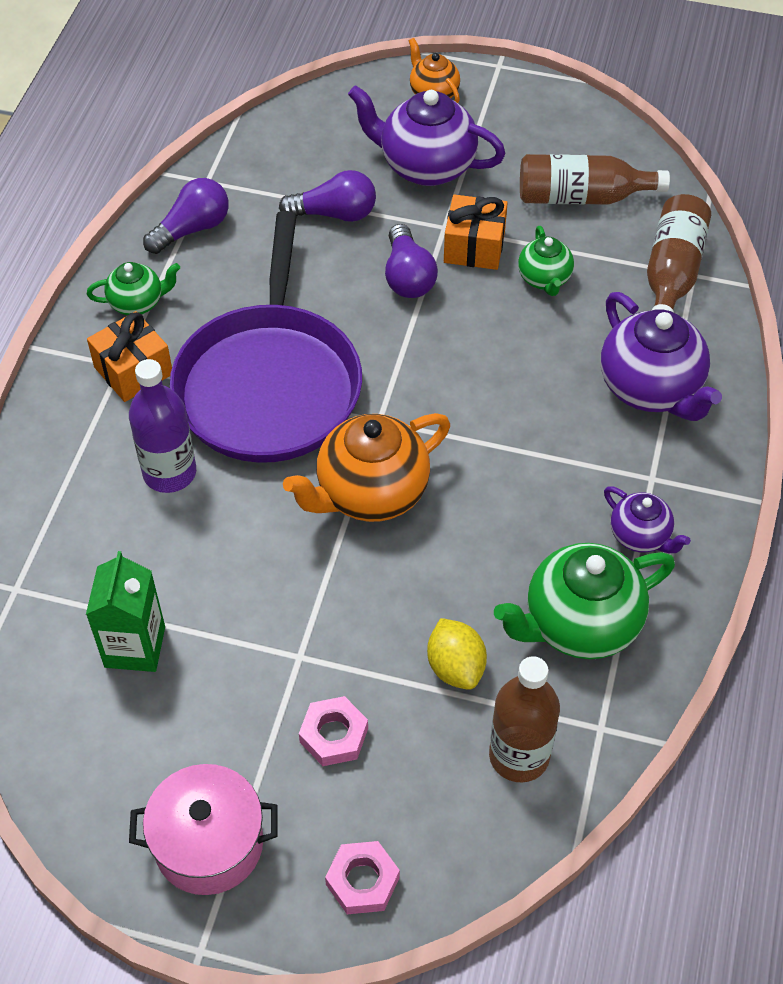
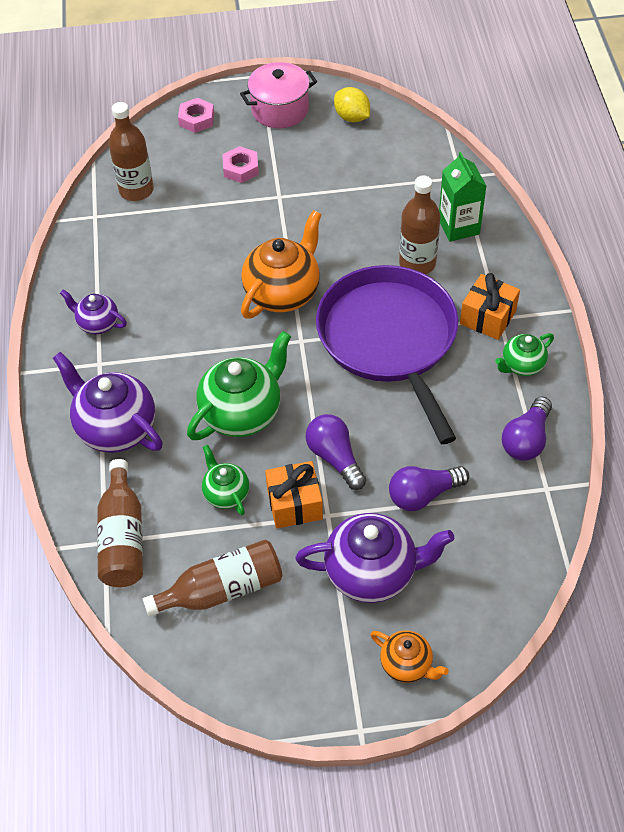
camera: 160 degrees right, 0 degrees up
(135, 647) = (373, 172): green carton -> green carton (458, 226)
(169, 473) = (417, 263): purple bottle -> brown bottle
(455, 667) = (188, 218): yellow lemon -> yellow lemon (352, 117)
(579, 624) = (122, 262): green teapot -> green teapot (242, 413)

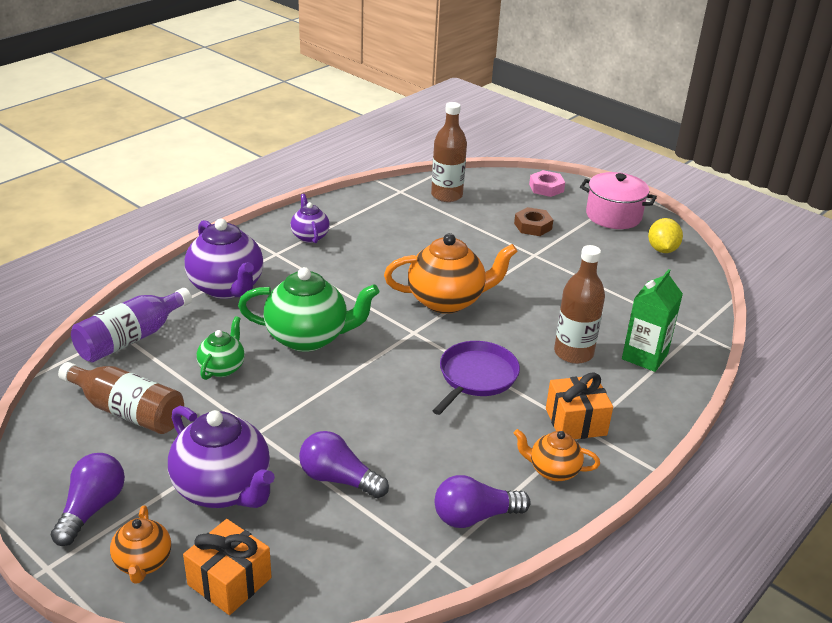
camera: 45 degrees right, 20 degrees down
(116, 428) = (227, 288): purple teapot -> purple teapot turned 150 degrees clockwise
(123, 537) = (131, 339): brown bottle -> purple bottle
(241, 168) = (532, 226): pink nut -> brown nut
(294, 504) = (249, 408): orange gift -> orange gift (229, 581)
(335, 457) = (320, 407): purple light bulb -> purple light bulb (92, 508)
(390, 339) = (476, 377): purple pan -> purple pan, size x0.53
(522, 365) = (553, 470): green teapot -> orange teapot

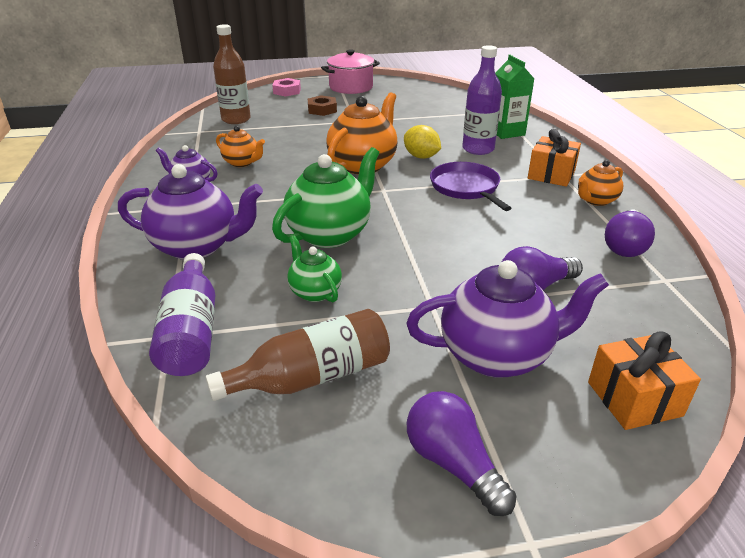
camera: 50 degrees left, 0 degrees up
(143, 563) = (572, 452): orange teapot -> orange teapot (242, 163)
(573, 353) = (478, 149): brown bottle -> purple bottle
(662, 249) = (406, 89): yellow lemon -> yellow lemon (421, 157)

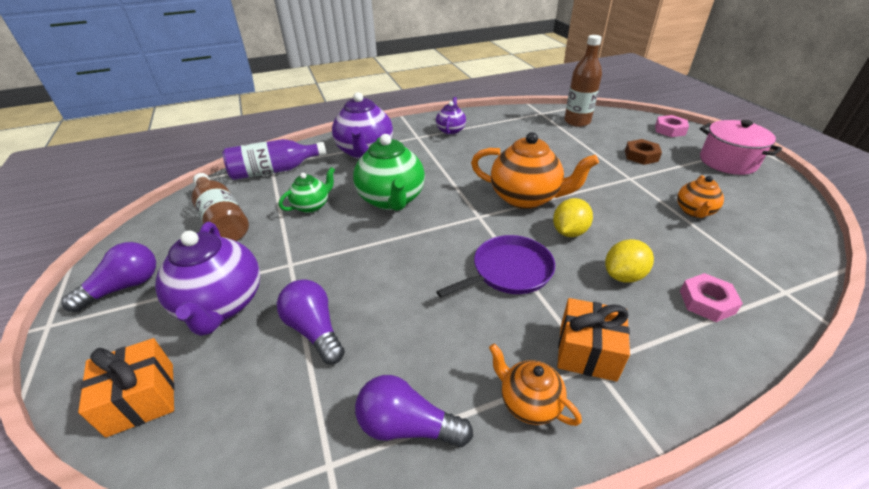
camera: 80 degrees right, 5 degrees up
(242, 163) = (495, 141): orange teapot -> orange teapot (694, 211)
(330, 234) = (391, 200): green teapot -> green teapot turned 45 degrees clockwise
(478, 149) = (623, 275): purple bottle -> yellow lemon
(506, 132) = (706, 302): green carton -> pink nut

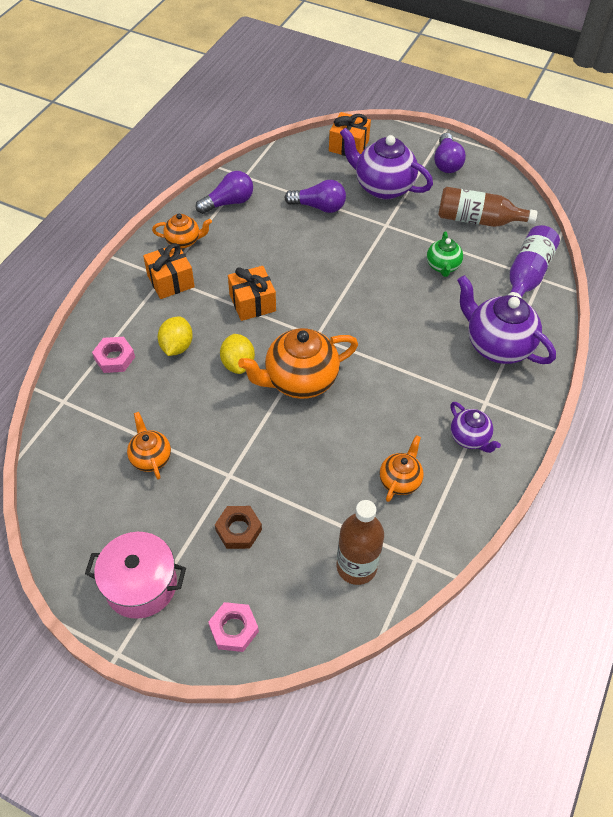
camera: 135 degrees right, 15 degrees up
(391, 200) = (397, 309): green teapot -> none
(508, 271) = (252, 303): purple pan -> orange gift
(514, 134) = (400, 480): none -> orange teapot

